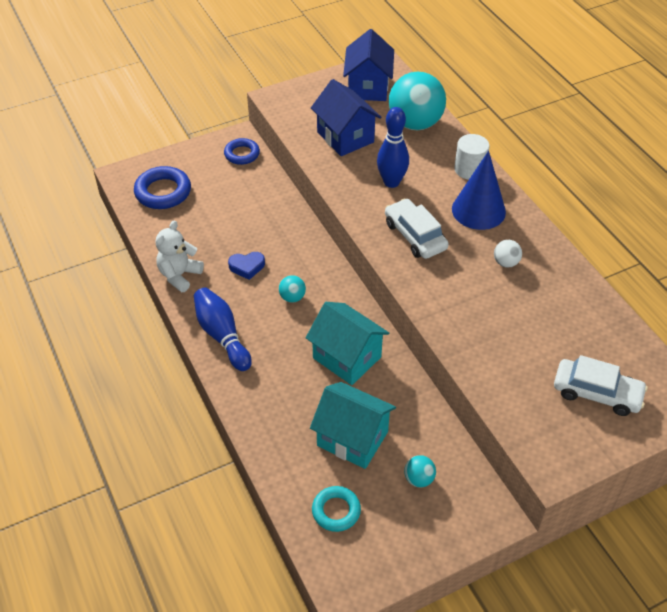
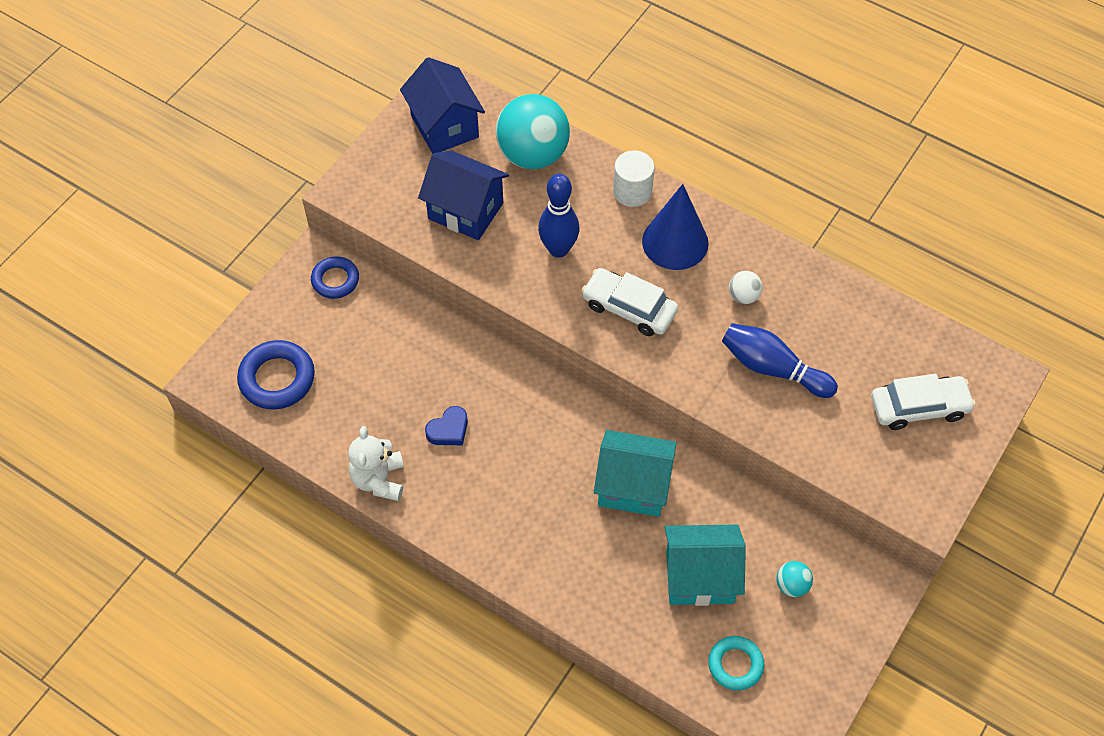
camera: 30 degrees left, 10 degrees up
(222, 335) = (482, 530): blue bowling pin -> blue bowling pin (772, 368)
(292, 297) = (526, 443): turquoise ball -> none

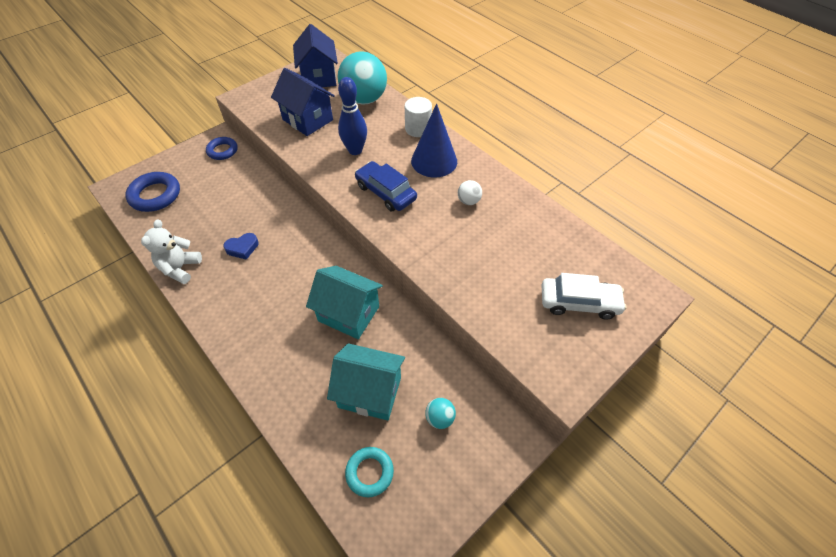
camera: 15 degrees right, 5 degrees down
(629, 308) = (386, 192): white car -> blue car
(772, 368) = (473, 251): blue bowling pin -> none

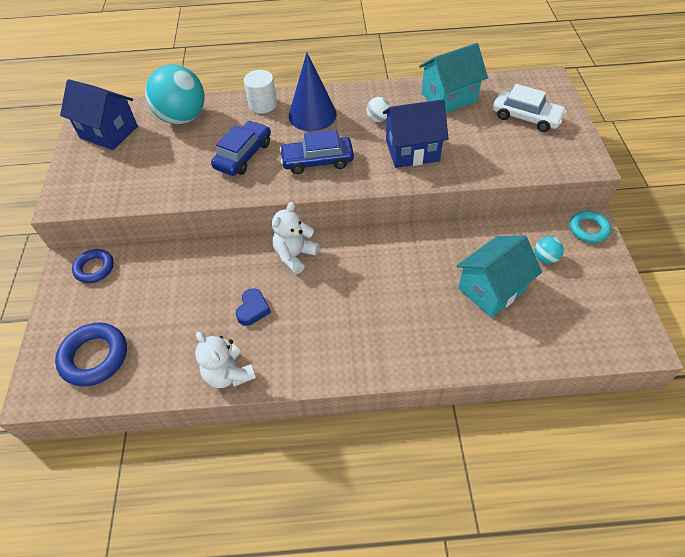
camera: 50 degrees left, 0 degrees up
(307, 120) = (162, 167): blue house -> blue house (412, 150)
(308, 242) = (295, 255): none -> white teddy bear
(348, 313) = (402, 265): turquoise house -> turquoise house (449, 98)
(355, 150) = (243, 155): blue bowling pin -> blue car
(369, 472) = (563, 325): turquoise ring -> turquoise ring (588, 229)
(579, 302) = (526, 117): white car -> white car turned 75 degrees clockwise

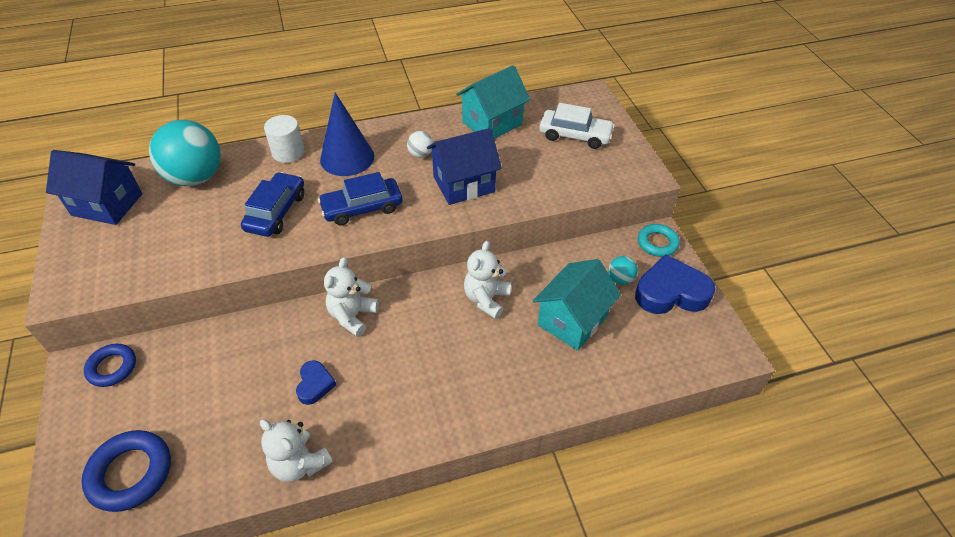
camera: 15 degrees left, 5 degrees down
(415, 258) = (486, 299): none -> white teddy bear
(593, 277) = (671, 292): none -> blue heart

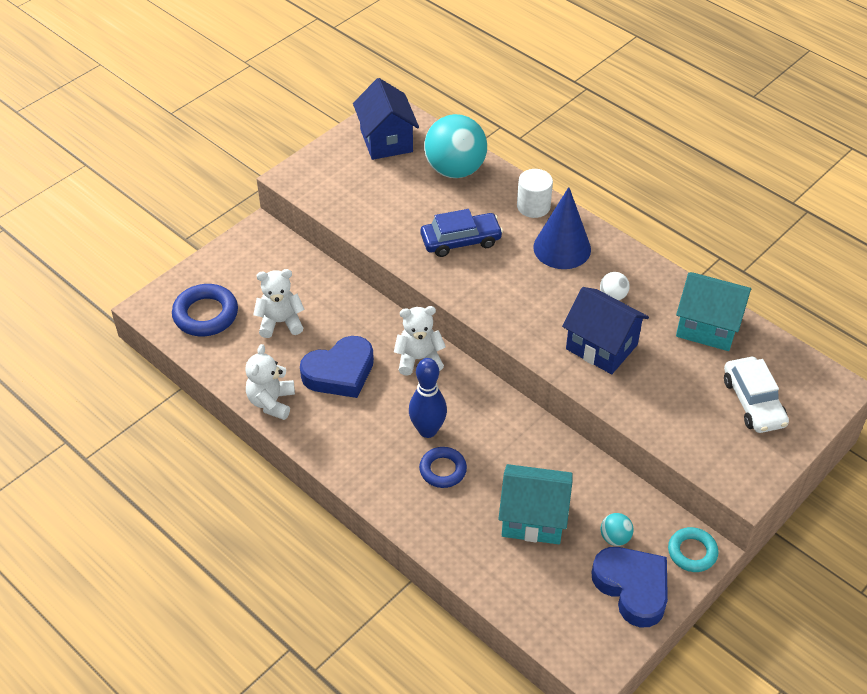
camera: 60 degrees right, 0 degrees up
(112, 367) = (272, 249): blue ring -> blue ring (443, 470)
(315, 384) = (340, 372): blue heart -> blue heart, size x1.89
(362, 208) = (511, 292): blue car -> none
(433, 348) = (427, 430): none -> blue bowling pin
(486, 299) = (507, 442): white teddy bear -> white teddy bear (280, 322)

